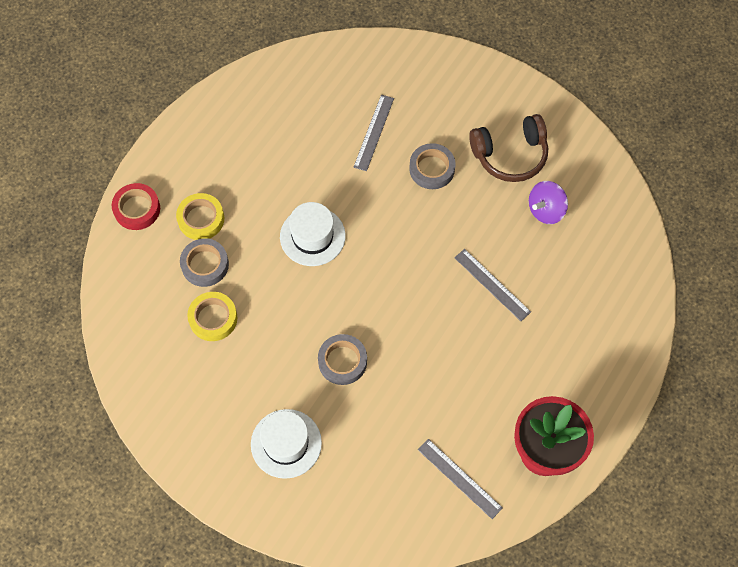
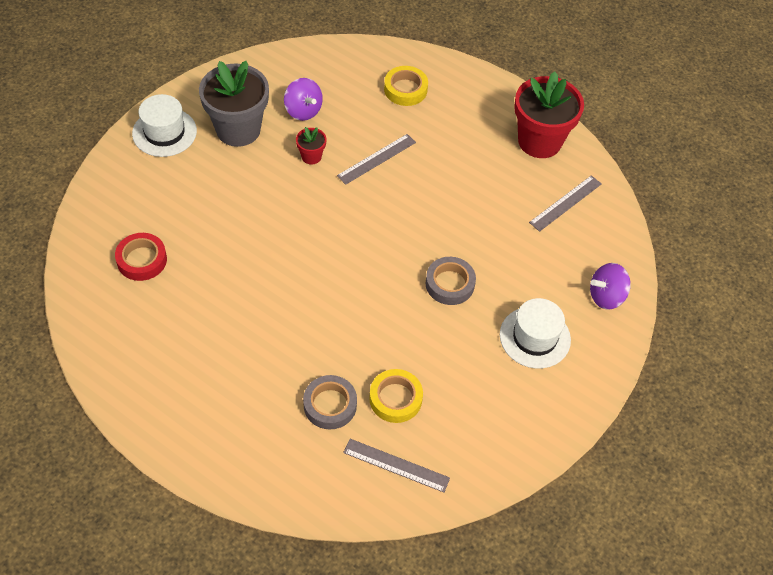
camera: 90 degrees left, 10 degrees down
(137, 209) = (249, 476): red tape -> red tape (142, 260)
(201, 219) = (272, 407): yellow tape -> yellow tape (405, 89)
(312, 236) = (307, 301): white hat -> white hat (164, 132)
(341, 517) = (606, 296): none -> purple spinning top
(374, 132) = (189, 237): grey ruler -> grey ruler (396, 465)
(432, 169) = (243, 192): grey tape -> none
(485, 223) = (311, 156): none -> red flower pot
(510, 155) = (238, 129): brown headphones -> grey flower pot

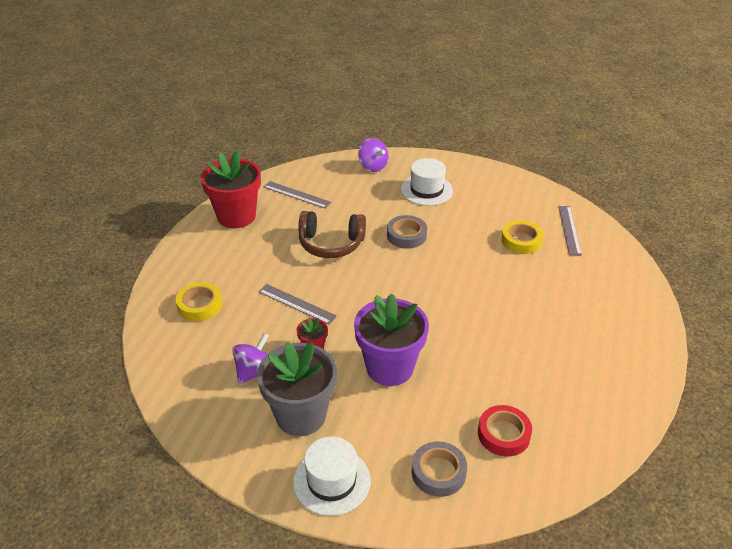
camera: 105 degrees left, 15 degrees down
(259, 204) = (390, 367): none -> purple flower pot
(330, 405) = (551, 270): grey tape -> grey tape (438, 472)
(460, 210) = (331, 244): none -> brown headphones

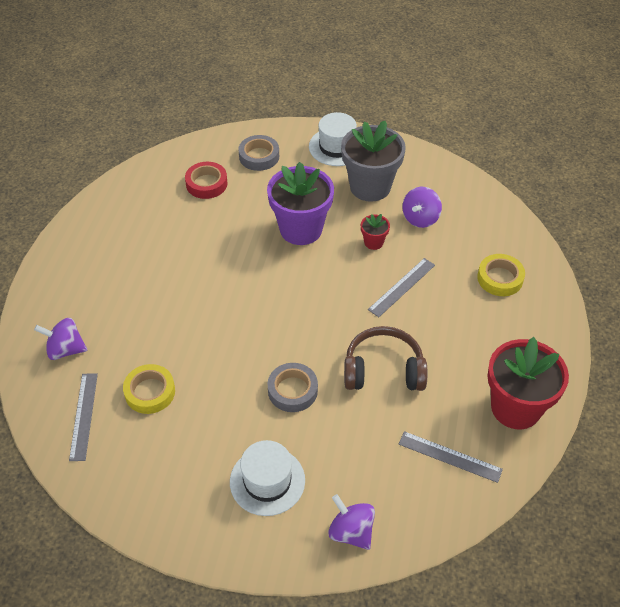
camera: 175 degrees right, 10 degrees up
(297, 304) = (402, 287): grey ruler -> grey ruler turned 75 degrees counterclockwise
(603, 273) = (65, 349): none -> purple spinning top

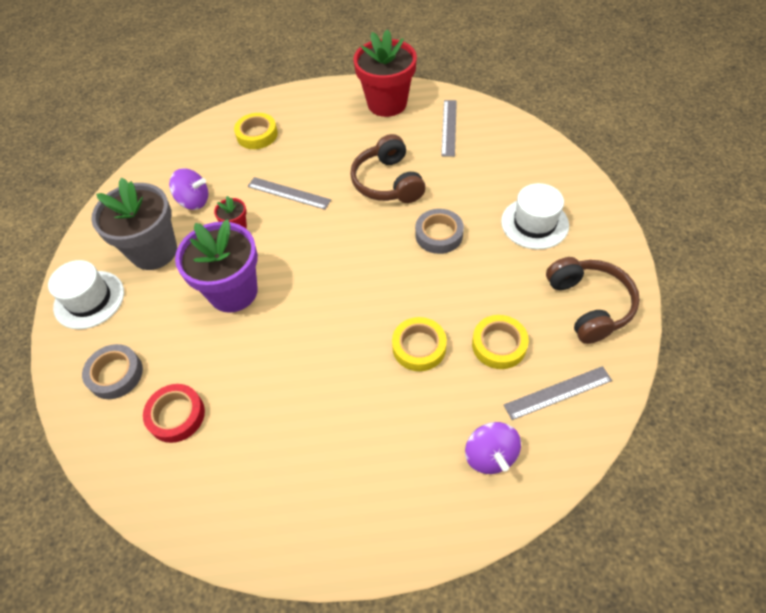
camera: 105 degrees left, 5 degrees up
(148, 482) = (589, 305): none -> brown headphones
(180, 335) = (419, 347): none -> yellow tape
(351, 532) = (543, 163): purple spinning top -> none

